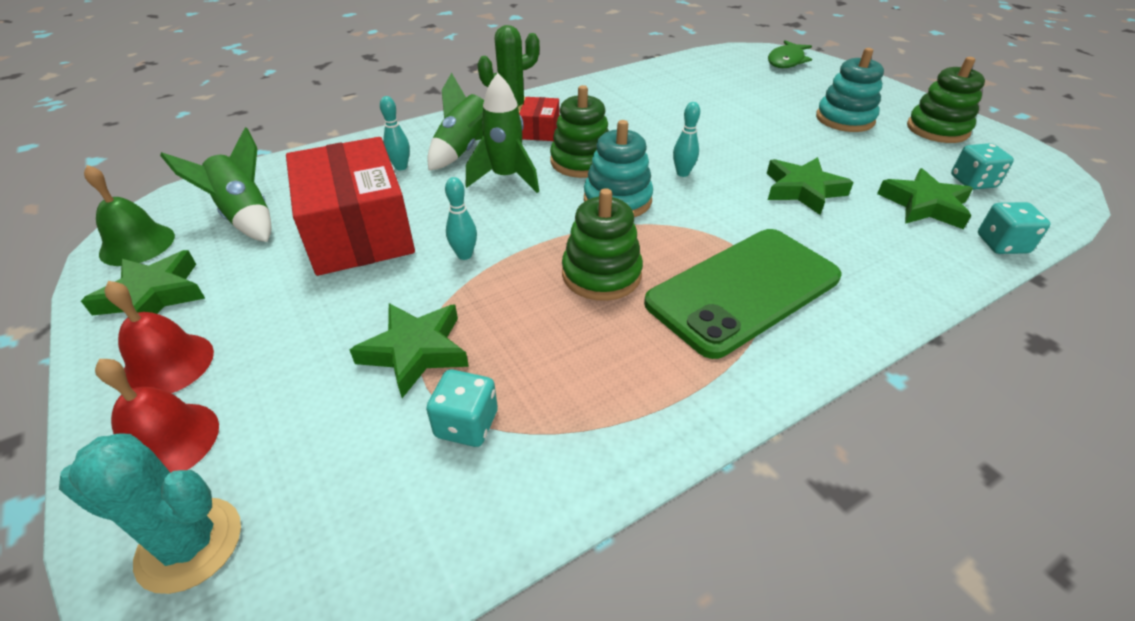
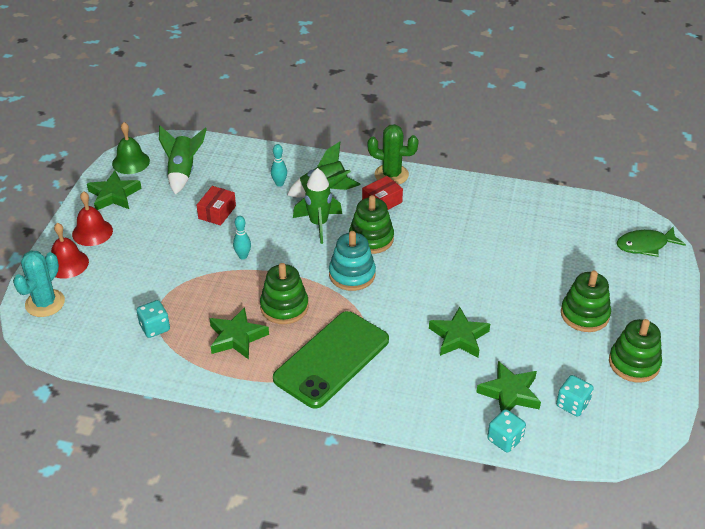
camera: 45 degrees right, 0 degrees up
(190, 544) = (45, 303): turquoise cactus -> turquoise cactus turned 60 degrees clockwise
(358, 231) = (217, 212): red box -> red box, size x0.47
(415, 351) = (172, 287): green star -> green star (237, 337)
(682, 173) = (412, 282): turquoise bowling pin -> none
(743, 290) = (331, 359): green phone -> green phone turned 60 degrees counterclockwise
(844, 119) = (584, 314): turquoise stacking toy -> green stacking toy

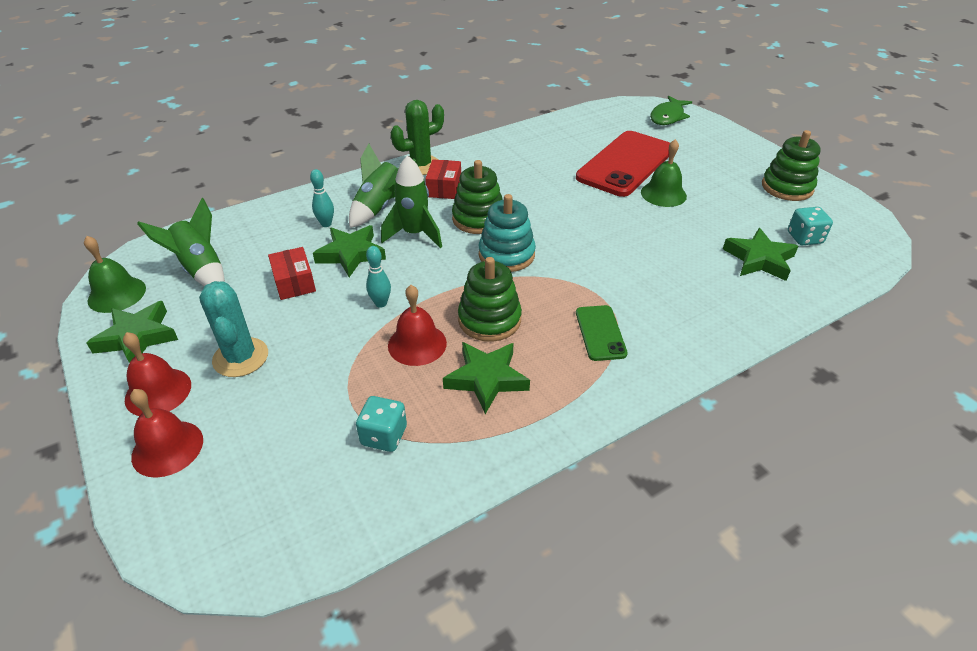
camera: 45 degrees left, 0 degrees up
(45, 303) = (194, 517): turquoise cactus -> turquoise cactus (241, 357)
(230, 293) = (417, 344): none -> red bell
(331, 359) = (600, 333): green phone -> green phone, size x0.48
(459, 337) = (661, 245): green star -> green star (351, 254)
(505, 439) = (814, 294): turquoise dice -> none
(525, 304) = (663, 194): none -> green bell
(537, 263) = (625, 164): none -> red phone
(584, 314) = (709, 177): green stacking toy -> none

